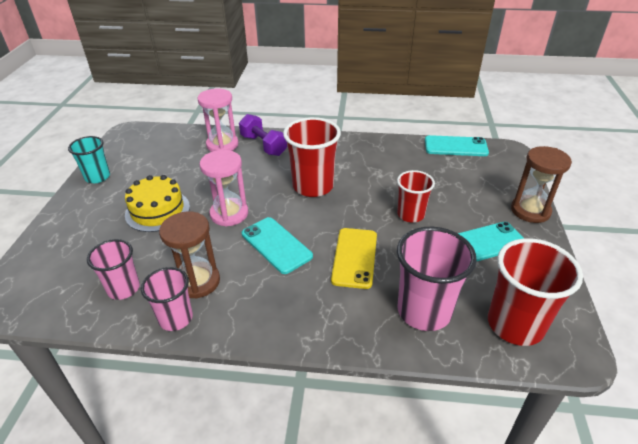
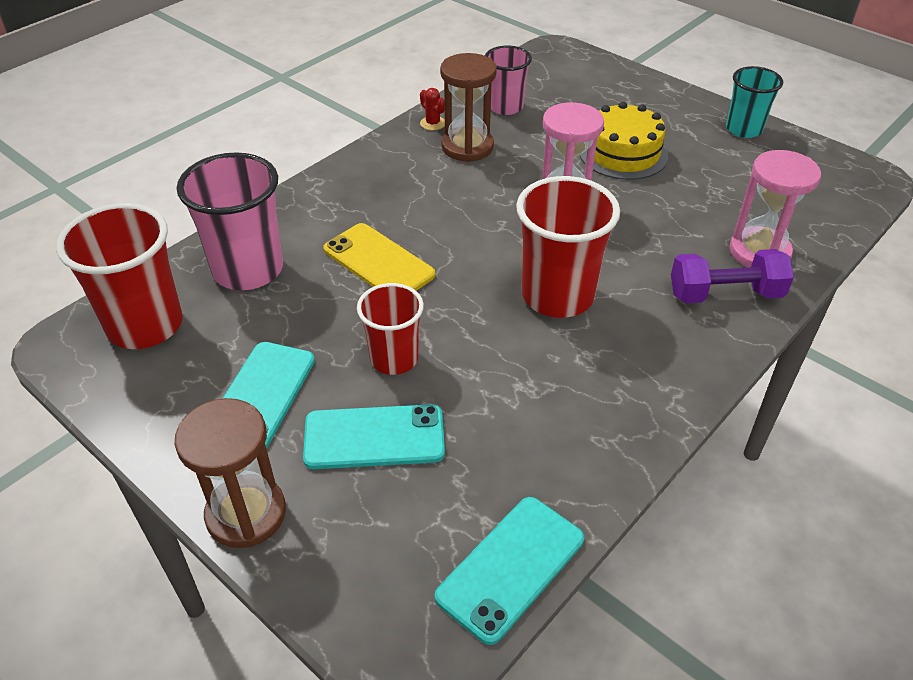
camera: 125 degrees right, 5 degrees up
(176, 318) = (433, 123): pink cup -> red cactus
(276, 245) = (467, 214): turquoise phone -> turquoise phone (374, 437)

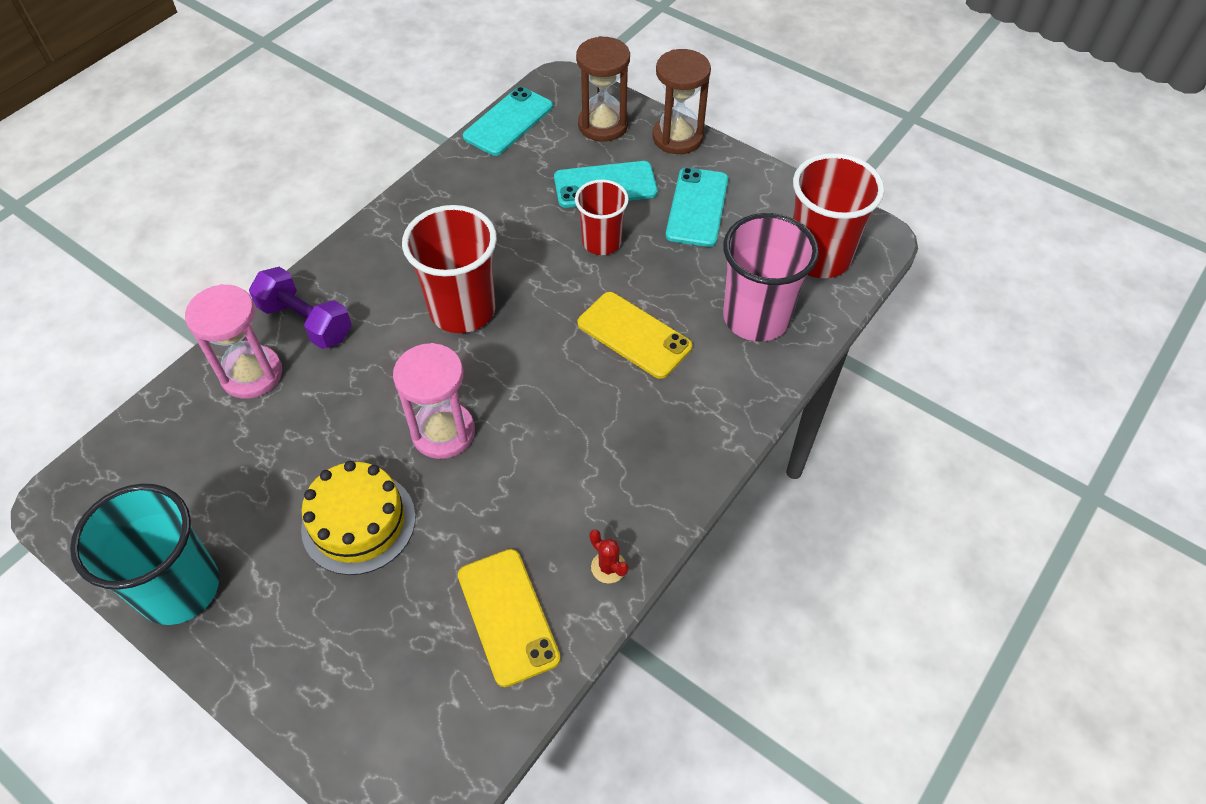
camera: 175 degrees right, 10 degrees up
(467, 147) = (558, 520): brown hourglass -> brown hourglass (603, 125)
(505, 107) = (508, 616): pink cup -> yellow phone
(725, 294) = (306, 322): purple dumbbell -> purple dumbbell turned 45 degrees clockwise
(743, 129) = (180, 588): turquoise cup -> turquoise cup, size x1.61

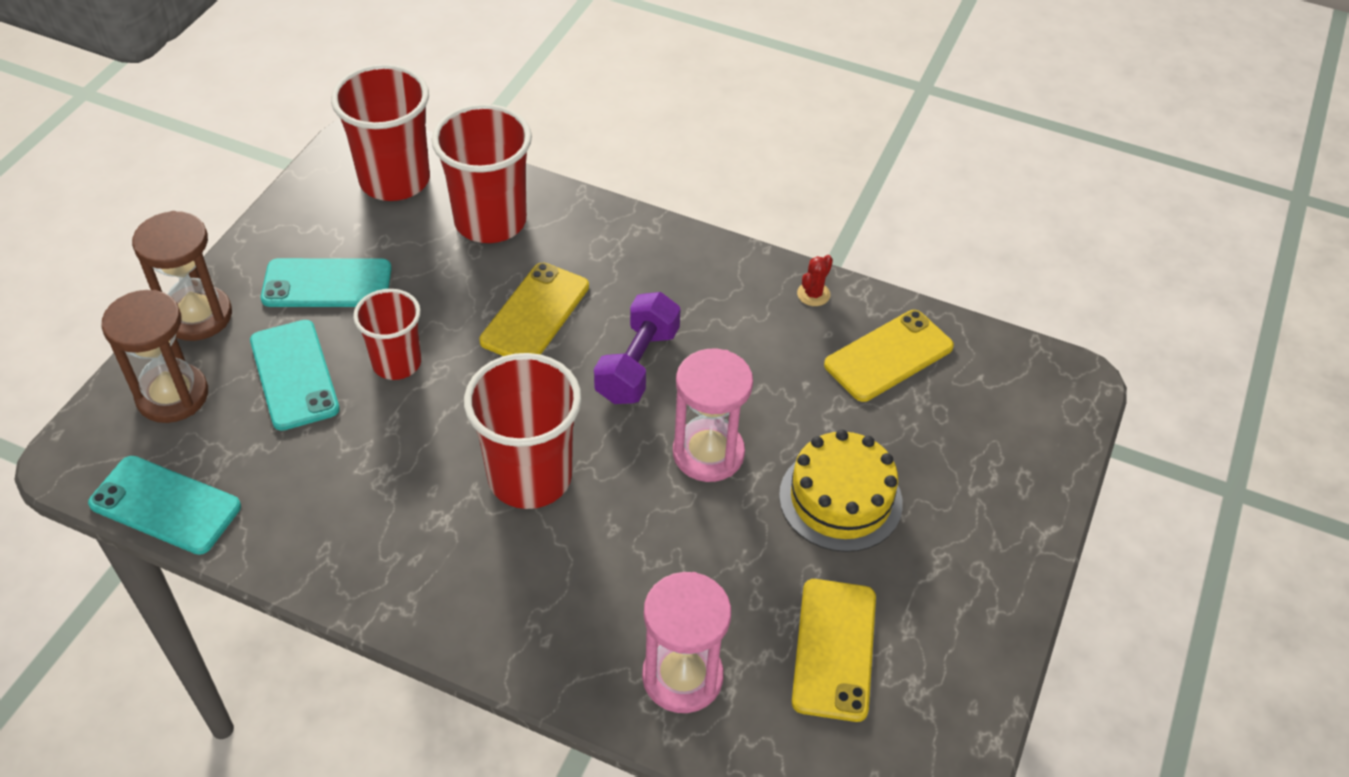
camera: 105 degrees left, 5 degrees down
(180, 588) = (976, 640): turquoise cup -> none
(224, 478) = (834, 649): none -> yellow phone
(306, 322) = (584, 643): purple dumbbell -> purple dumbbell (637, 365)
(756, 317) = (490, 221): pink cup -> red cup

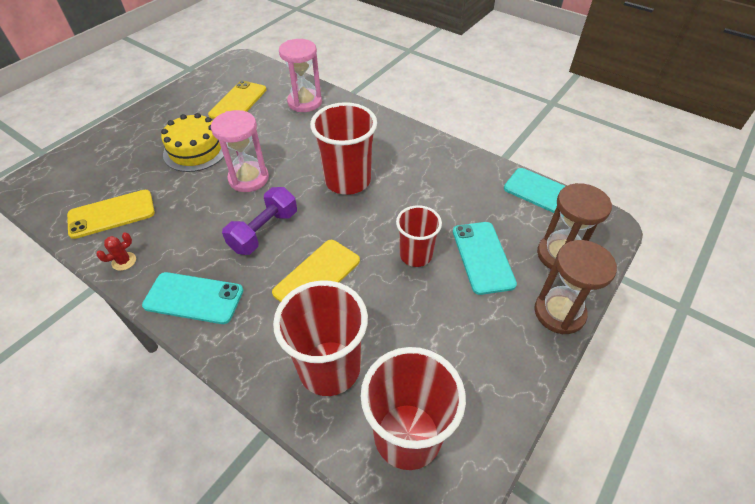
camera: 165 degrees left, 0 degrees up
(327, 284) = (465, 325): turquoise phone -> turquoise phone (194, 298)

